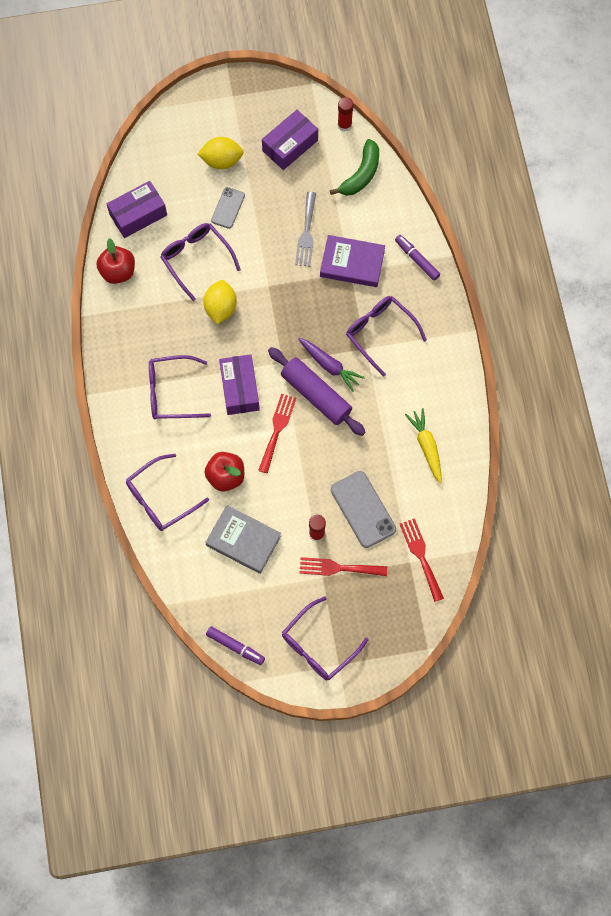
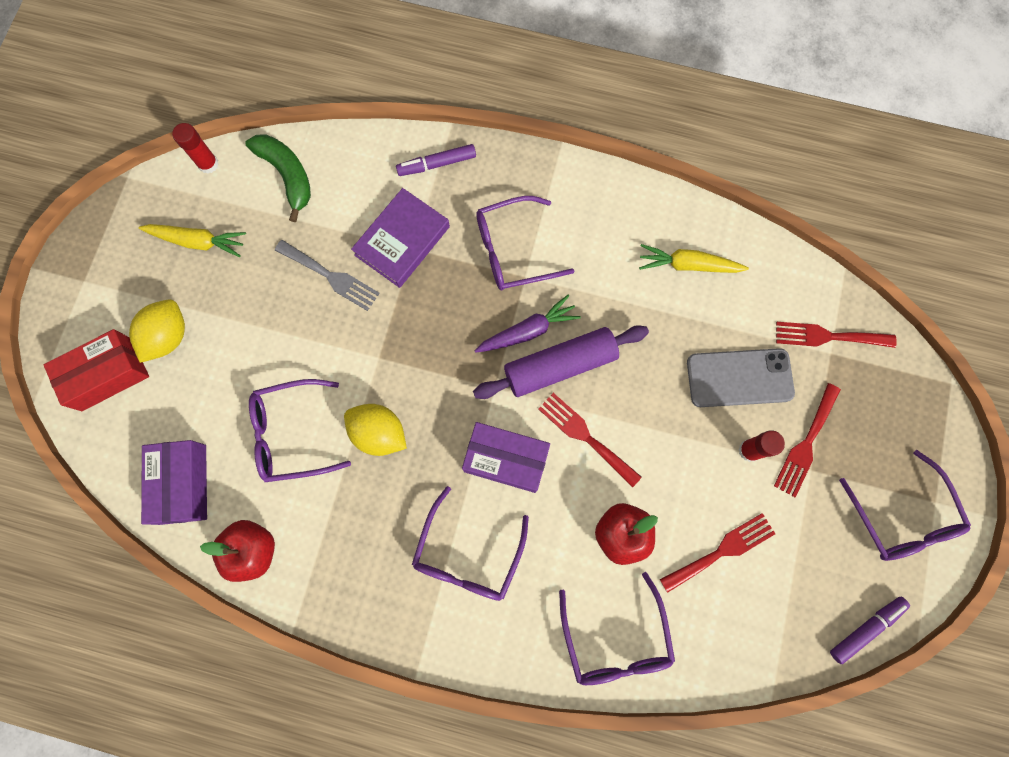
camera: 65 degrees left, 5 degrees up
(182, 140) = (107, 374): none -> red box
(228, 208) = (240, 359): grey phone -> none
(243, 541) = (721, 551): grey book -> red fork
(290, 145) = (198, 241): purple box -> yellow carrot

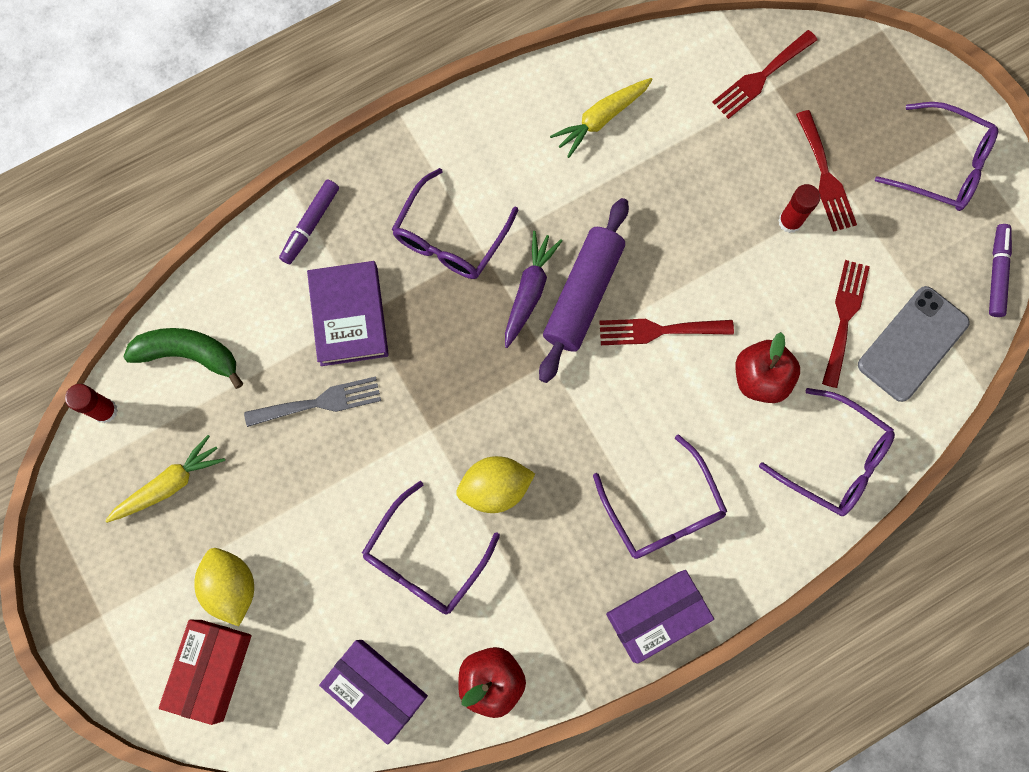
camera: 45 degrees left, 0 degrees up
(506, 460) = (617, 409): purple box -> purple box (656, 616)
(739, 378) = (728, 172): grey phone -> grey phone (912, 343)

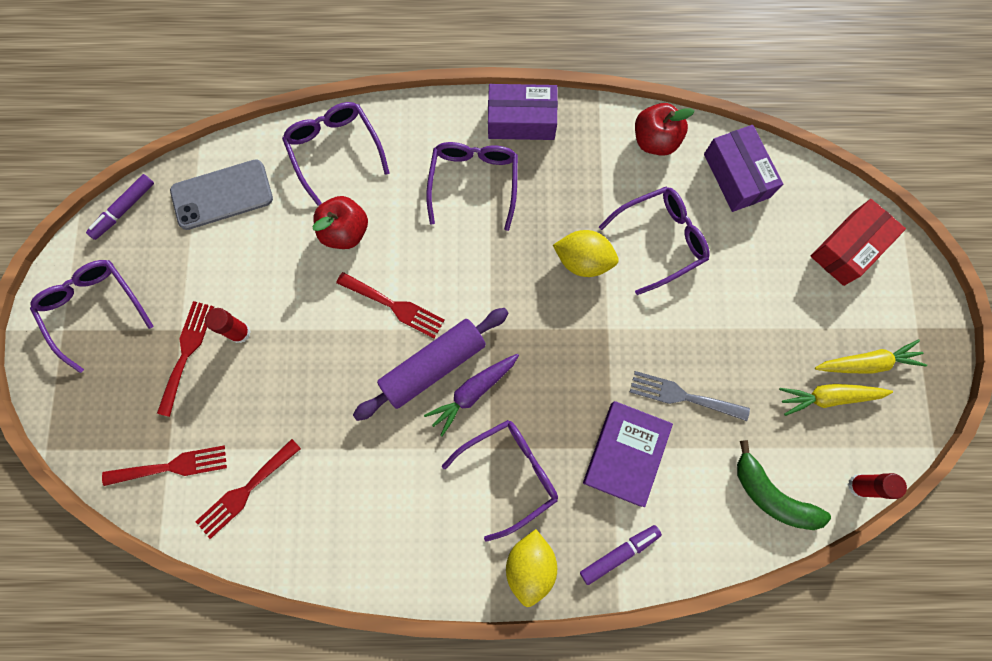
camera: 150 degrees left, 0 degrees up
(231, 587) = (811, 296): yellow lemon -> yellow lemon (530, 565)
(601, 119) = (325, 507): yellow carrot -> yellow carrot (867, 363)
(844, 317) = (255, 240): red fork -> red fork (245, 491)

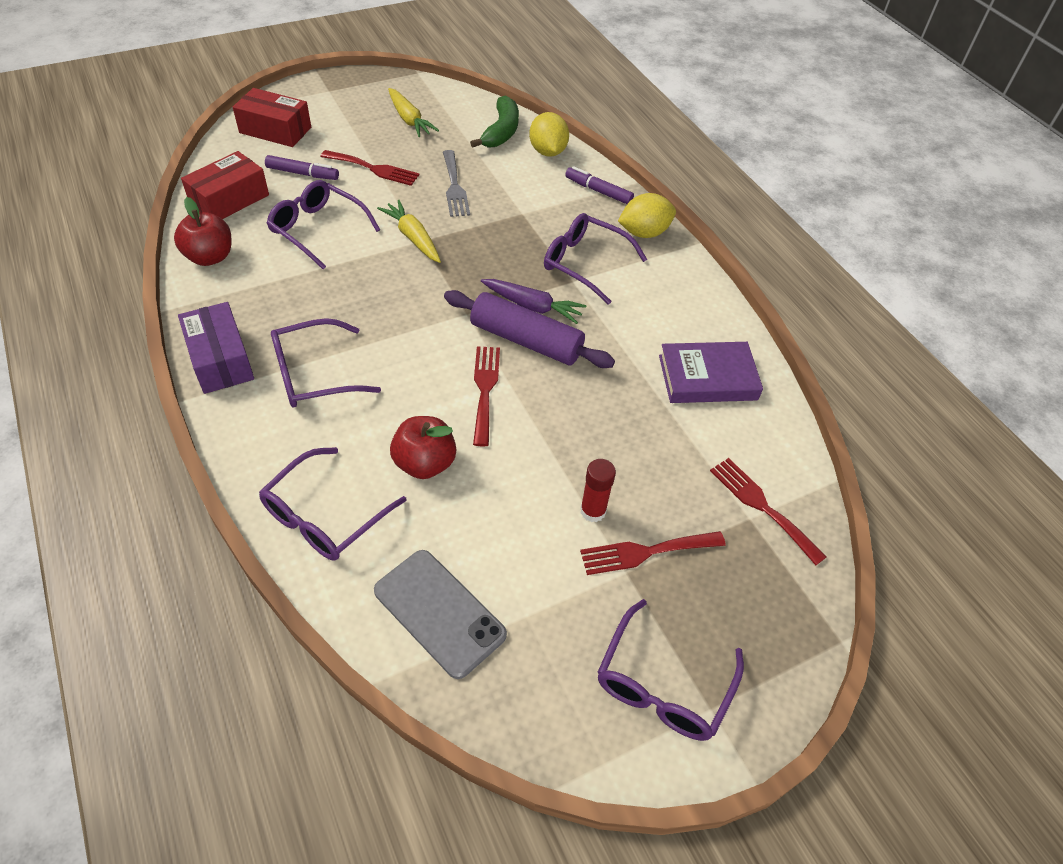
camera: 120 degrees left, 25 degrees down
(124, 209) = (517, 727): purple marker -> purple marker (303, 173)
(245, 491) = (735, 434): red fork -> red fork (374, 169)
(583, 261) = (363, 271): yellow lemon -> yellow lemon (547, 152)
(625, 453) = (521, 205): purple book -> purple book (707, 378)
(736, 175) = (229, 199): purple box -> red box
(859, 485) = (467, 97): red glue stick -> none
(867, 363) = (371, 107): yellow carrot -> yellow carrot (413, 238)

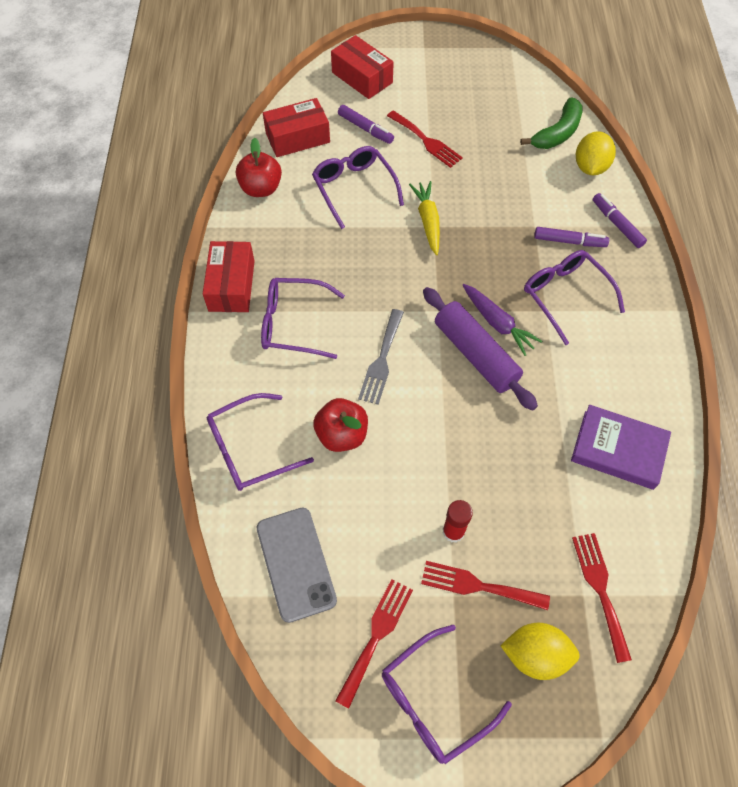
camera: 30 degrees right, 10 degrees up
(220, 359) = (231, 285): purple box -> red box
(409, 119) = (480, 97): yellow carrot -> none
(454, 187) = (487, 180): grey fork -> grey fork (381, 360)
(485, 389) = (419, 388): red fork -> red fork (376, 636)
(563, 217) = (569, 241): none -> purple marker
(644, 233) = (637, 282): yellow lemon -> yellow lemon (535, 655)

